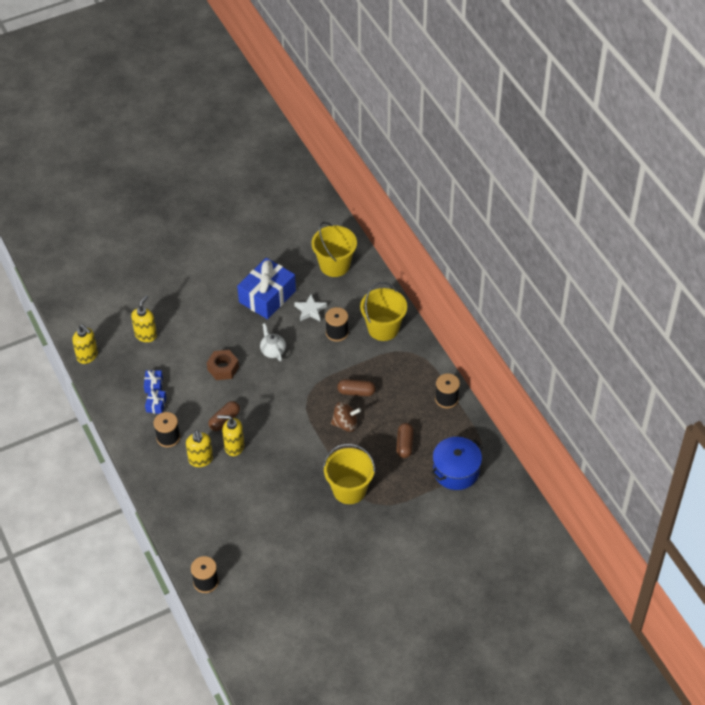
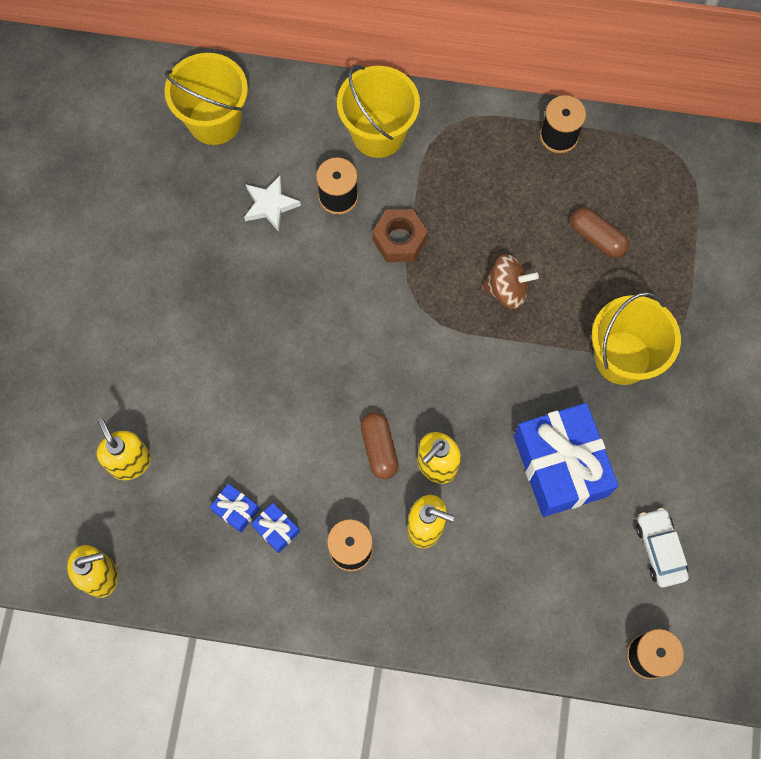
camera: 55 degrees left, 20 degrees up
(223, 368) = (282, 390): brown nut -> brown nut (399, 240)
(262, 558) = (659, 549): none -> white car
(267, 296) = (197, 246): blue gift -> blue gift (560, 466)
(273, 351) = (304, 302): white teapot -> none
(345, 424) = (507, 290): brown spinning top -> brown spinning top turned 60 degrees clockwise
(356, 392) = (462, 240): brown capsule -> none
(456, 471) = (685, 204): blue pot -> none

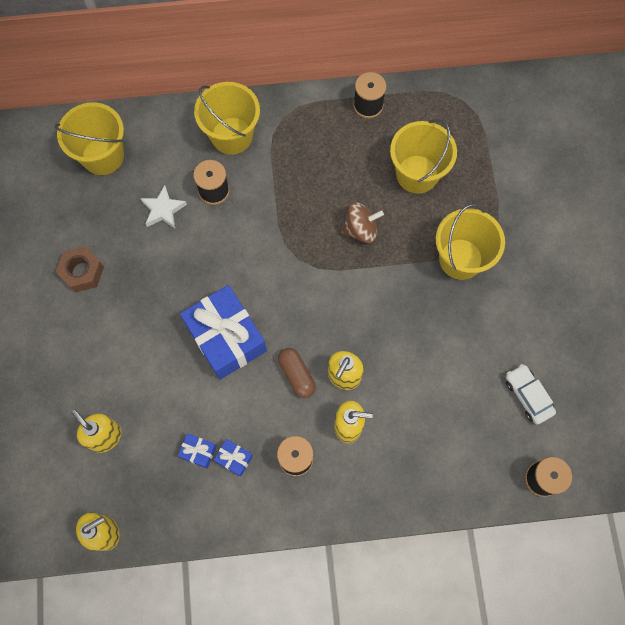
camera: 15 degrees left, 0 degrees up
(399, 240) = (269, 212): brown nut -> brown nut (82, 272)
(560, 466) = (437, 352): blue gift -> blue gift (226, 337)
(597, 238) = (417, 174): brown capsule -> yellow bucket

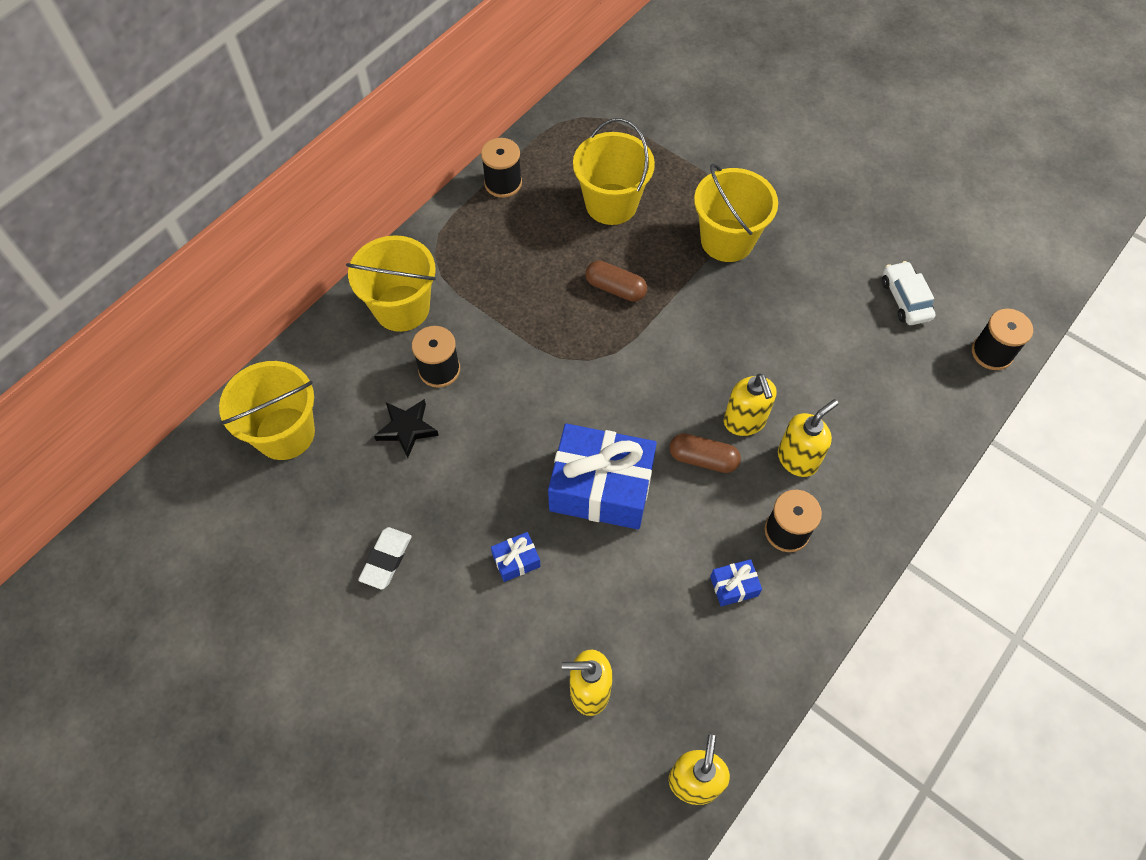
camera: 45 degrees left, 10 degrees down
(82, 272) = (386, 559): brown nut -> white eraser
(163, 210) = (407, 429): white star -> black star
(198, 452) = (694, 613): blue gift -> blue gift (516, 560)
(360, 229) = (615, 288): brown spinning top -> brown capsule
(527, 396) = (905, 299): white car -> white car turned 60 degrees clockwise

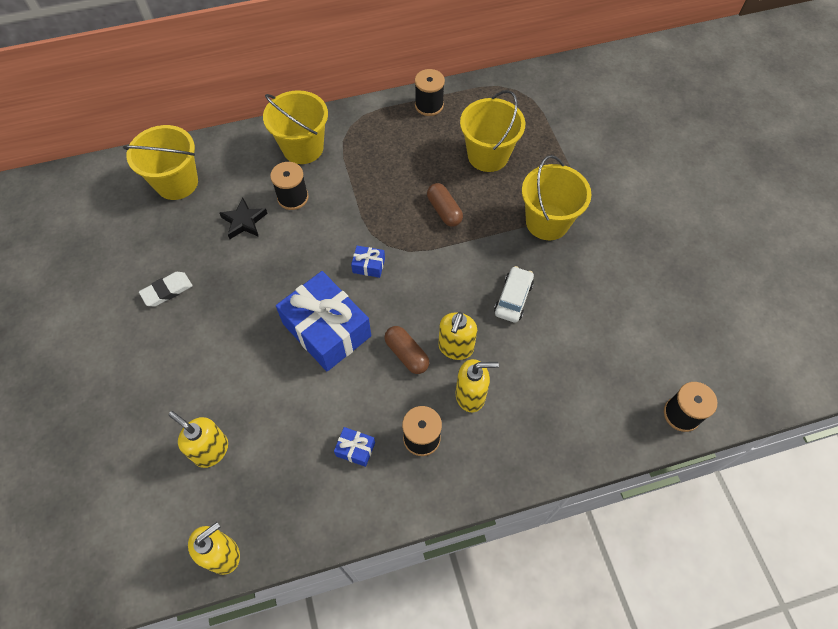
camera: 35 degrees right, 0 degrees up
(516, 560) = (238, 341): blue gift -> blue gift (368, 265)
(905, 299) = (645, 336): white car -> white car (513, 298)

